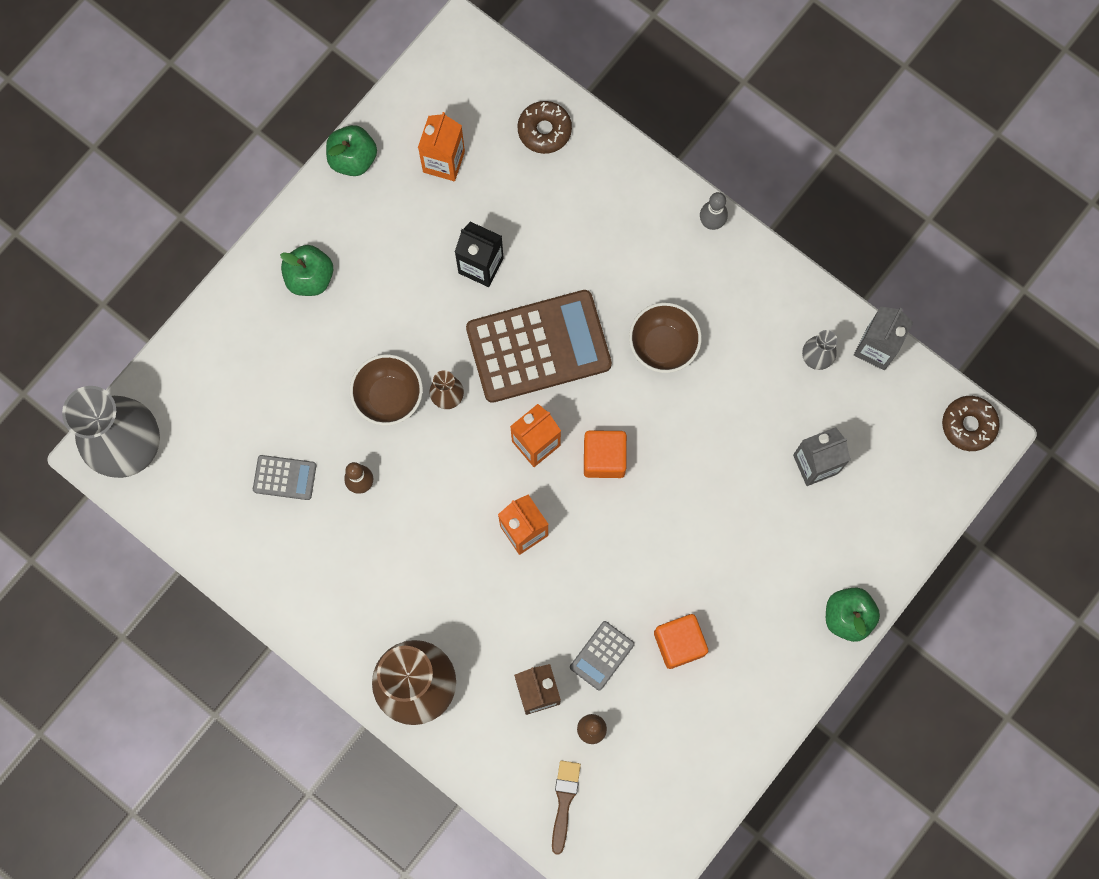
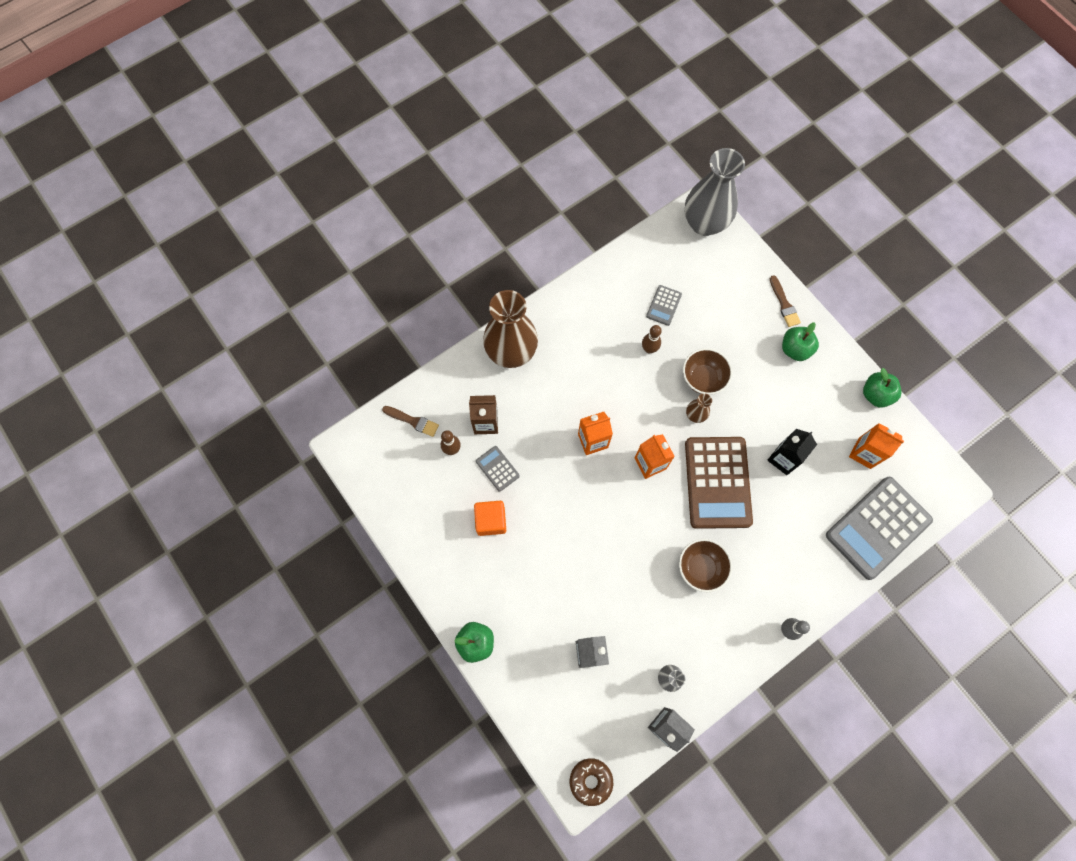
camera: 105 degrees right, 5 degrees down
(240, 305) = (784, 304): none -> brown brush
(544, 130) = (878, 528): brown donut -> grey calculator
(604, 458) = (629, 505): orange cube -> none

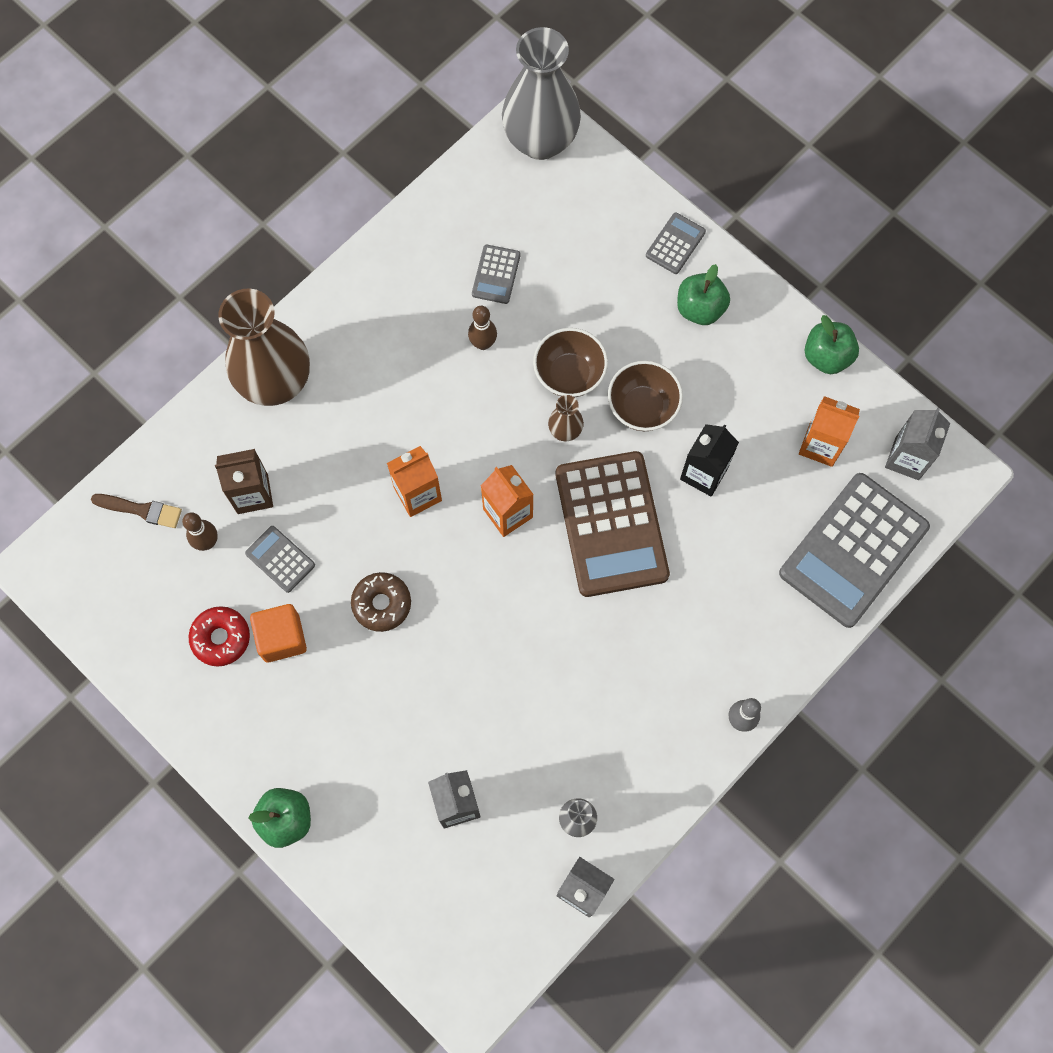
camera: 10 degrees left, 0 degrees up
(451, 514) = (221, 638): none -> red donut
(590, 781) = (484, 986): brown donut -> brown donut (381, 604)
(700, 568) = (603, 653): brown bowl -> brown bowl (642, 407)
(784, 304) = (675, 244): brown brush -> grey calculator
(921, 472) = (907, 458): none -> grey carton

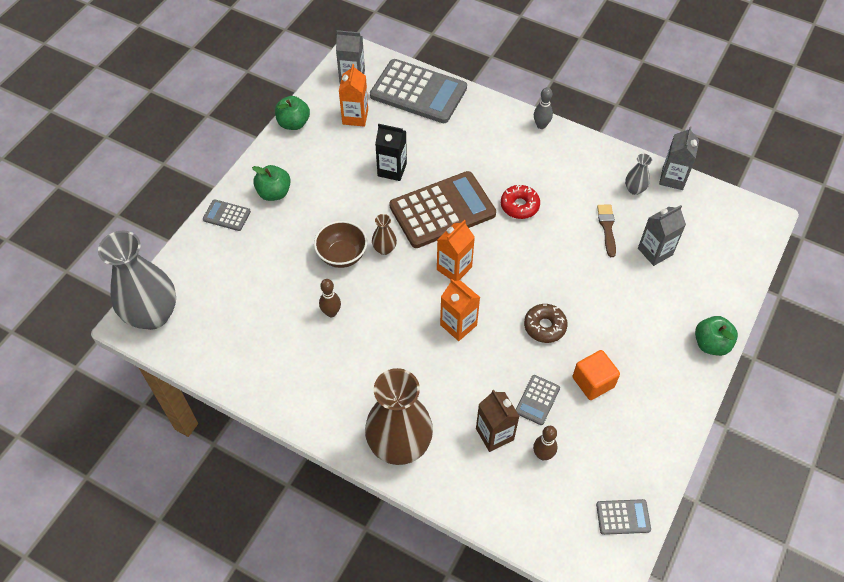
camera: 105 degrees left, 15 degrees down
(141, 510) = (535, 512): brown brush -> brown brush (607, 228)
(221, 638) = (609, 422): red donut -> red donut (519, 206)
(496, 274) = (273, 317): grey calculator -> grey calculator (623, 517)
(642, 407) = (355, 210): brown bowl -> none

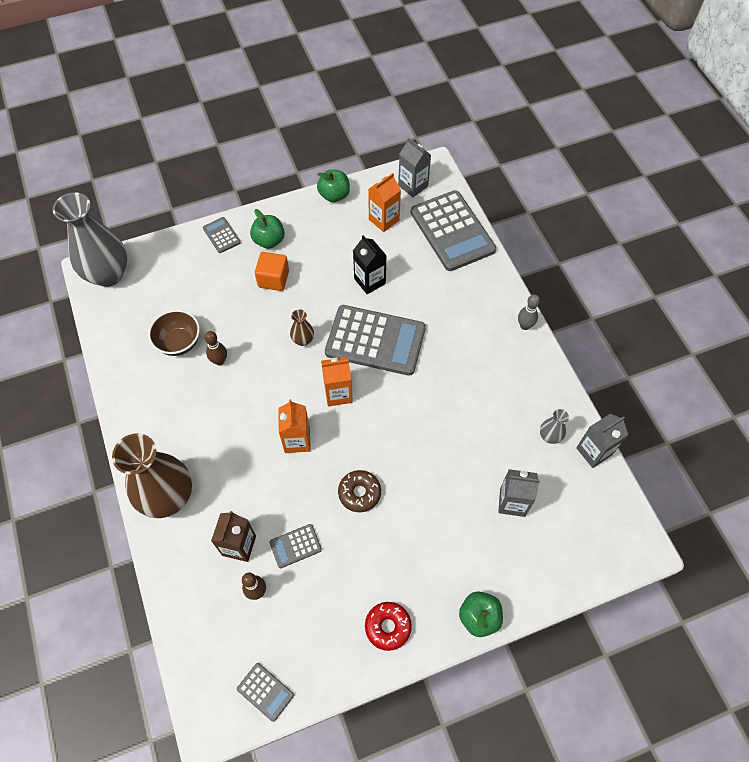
camera: 40 degrees right, 5 degrees up
(342, 255) = (269, 323): brown bowl -> brown bowl (179, 342)
(442, 210) = (375, 340): brown calculator -> grey calculator
(519, 206) = (439, 380): red donut -> red donut (388, 627)
(593, 382) = (351, 567): orange cube -> orange cube (273, 279)
(607, 228) = (492, 451): brown brush -> none

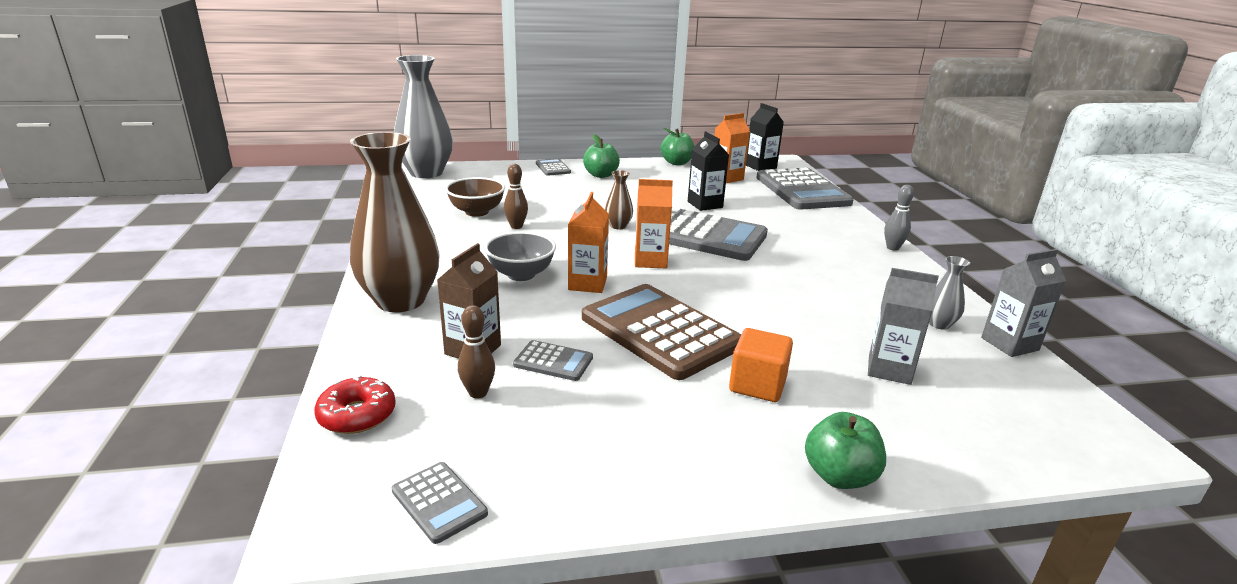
camera: 10 degrees right, 35 degrees down
(244, 438) = (521, 274): none -> grey bowl
(273, 279) = (598, 192): orange cube -> orange cube (757, 385)
(295, 546) = (553, 361): grey calculator -> grey calculator turned 150 degrees counterclockwise
(359, 493) = (660, 332): brown donut -> brown calculator
(388, 627) = (676, 461): red donut -> red donut (357, 415)
(413, 186) = (760, 167): grey carton -> black carton

